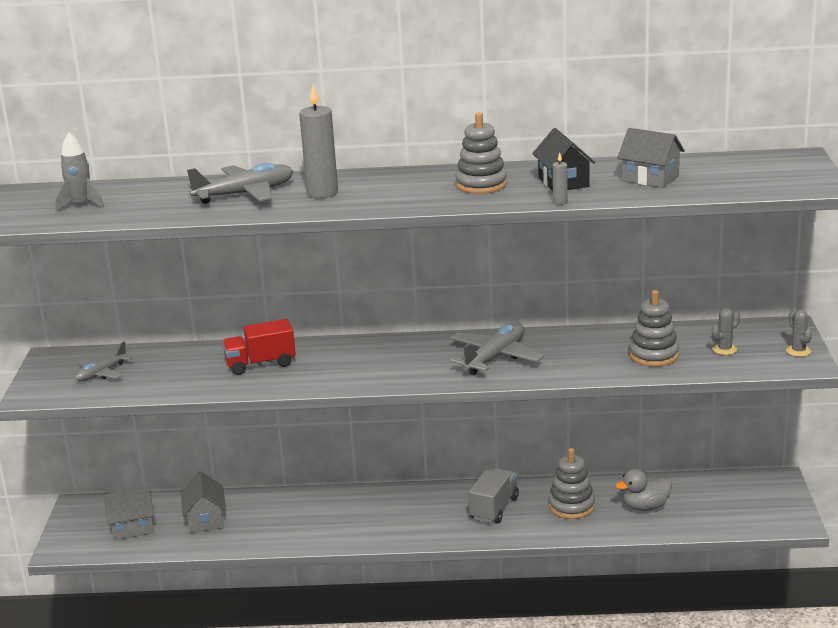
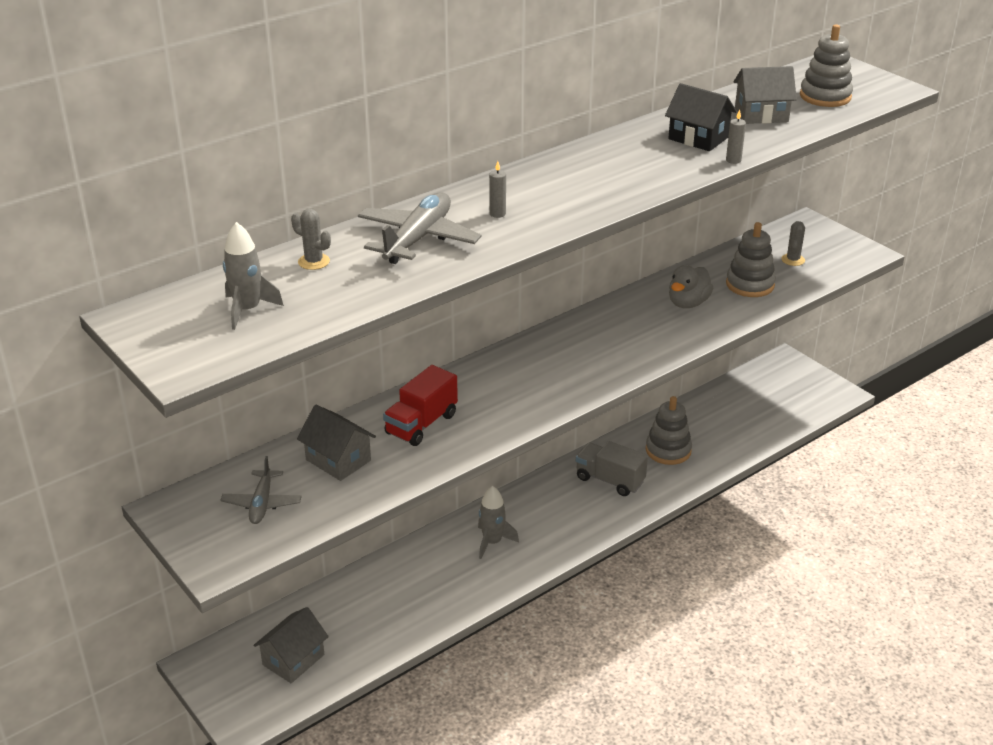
camera: 40 degrees left, 10 degrees up
(205, 519) = (360, 614): grey house -> grey house (338, 460)
(322, 193) = (497, 214): grey candle -> grey candle, size x0.45
(350, 513) = (492, 542): none -> grey rocket
(481, 185) = (632, 161): grey stacking toy -> grey stacking toy (825, 96)
(494, 508) = (609, 480): grey truck -> grey truck turned 45 degrees counterclockwise
(495, 357) = (628, 334): grey plane -> none
(645, 507) = (723, 426): grey duck -> grey duck (688, 303)
(798, 351) = (845, 243): grey cactus -> grey cactus (314, 262)

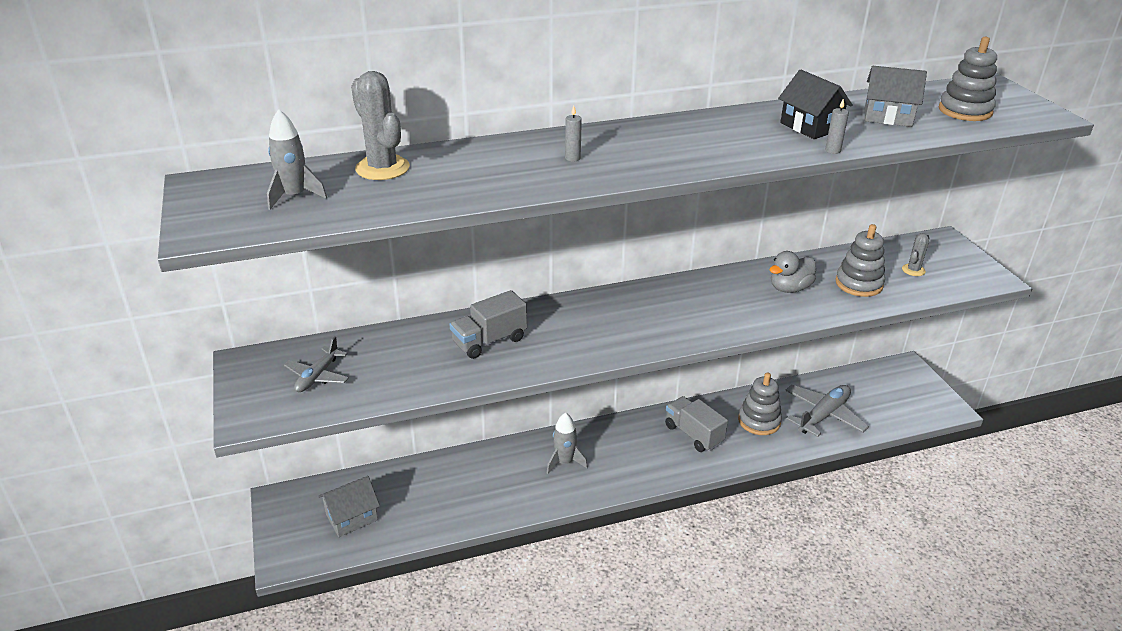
camera: 20 degrees right, 0 degrees up
(314, 262) = (382, 168): grey cactus -> grey cactus, size x1.83
(338, 460) = (402, 355): grey house -> none
(418, 239) = (485, 166): grey plane -> grey plane (823, 416)
(421, 424) = (489, 341): red truck -> grey truck

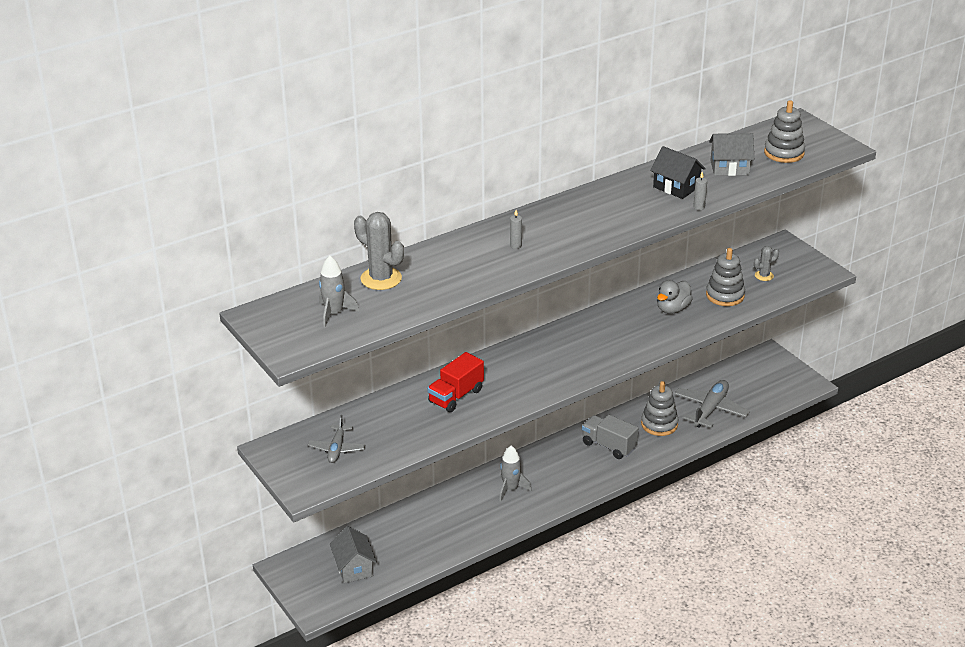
camera: 15 degrees left, 0 degrees up
(352, 517) = (354, 568): grey house -> grey house turned 60 degrees counterclockwise
(489, 341) = (456, 396): grey truck -> red truck
(913, 270) = (764, 276): grey cactus -> grey cactus turned 45 degrees clockwise

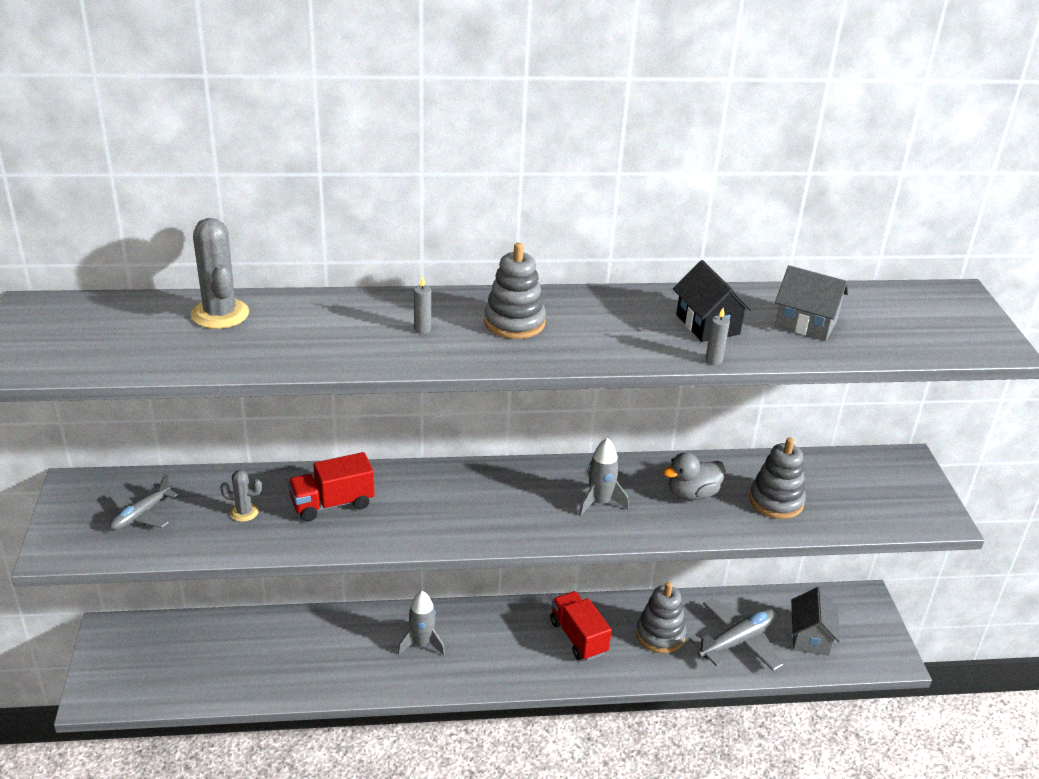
camera: 25 degrees right, 0 degrees up
(334, 313) = (117, 336): grey rocket -> grey rocket (600, 502)
(354, 568) = (175, 664): grey house -> grey house (810, 637)
(609, 446) = (578, 637): grey truck -> red truck
(764, 276) = (850, 494): grey cactus -> grey cactus (244, 512)
(784, 153) = (903, 328): grey stacking toy -> grey stacking toy (514, 322)

